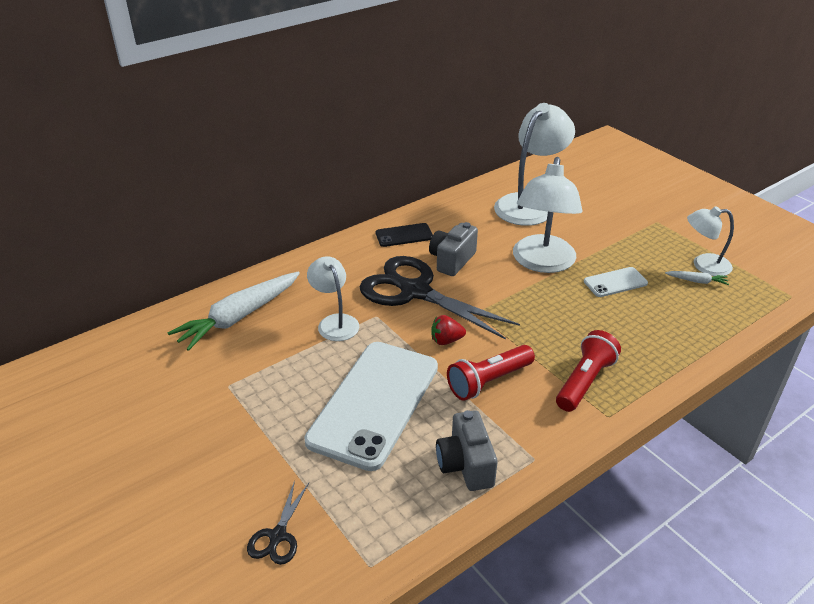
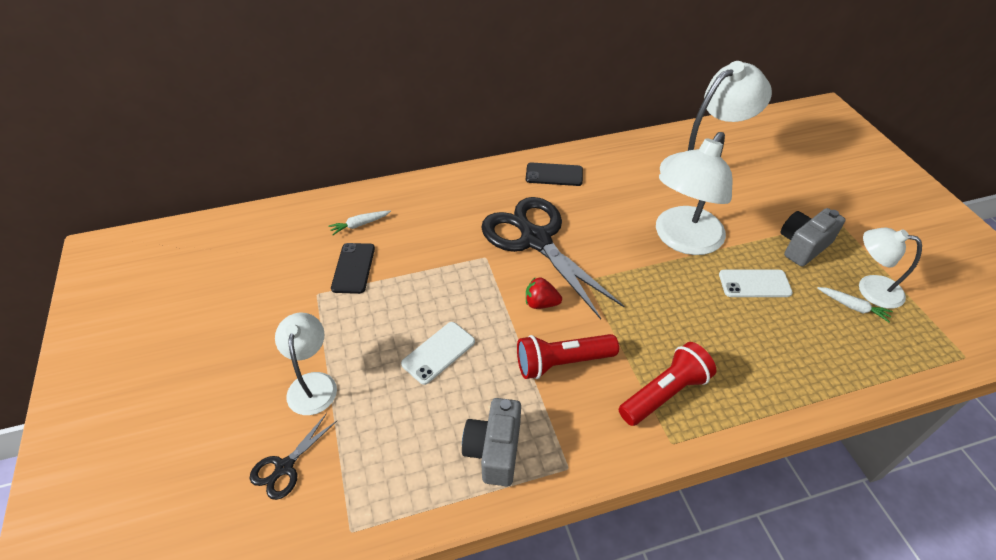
camera: 20 degrees right, 10 degrees up
(239, 317) = (359, 225): white carrot -> white carrot, size x0.43
(253, 355) = (353, 268): none -> black phone
(335, 322) = (443, 253): white lamp -> white lamp (312, 383)
(374, 403) = (438, 352): white phone -> white phone, size x0.45
(452, 260) = (589, 214): grey camera -> grey camera (802, 246)

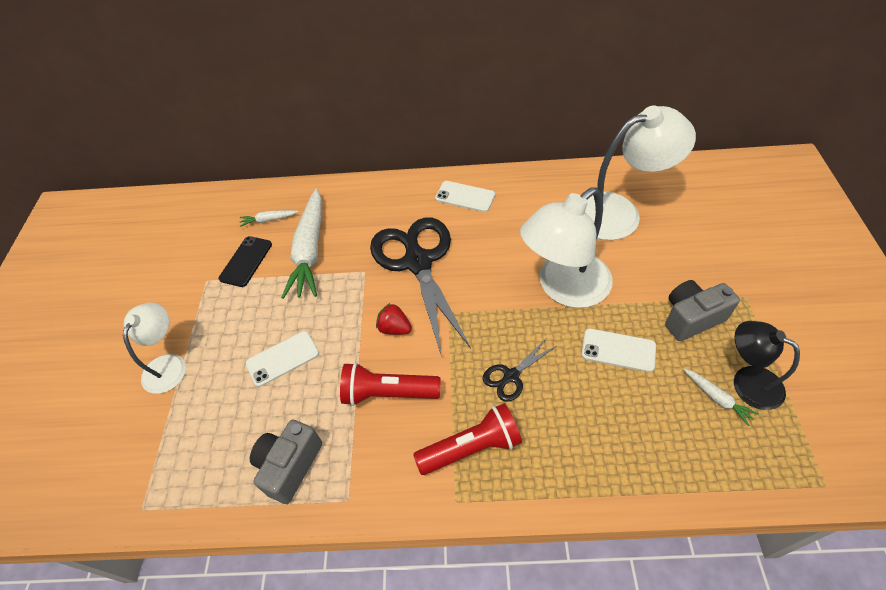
camera: 20 degrees right, 5 degrees up
(284, 467) = (115, 436): black scissors -> black scissors (511, 376)
(419, 247) = (310, 250): none -> white carrot
(554, 174) = (465, 196): black phone -> white phone
(870, 289) = (747, 381): white lamp -> black lamp

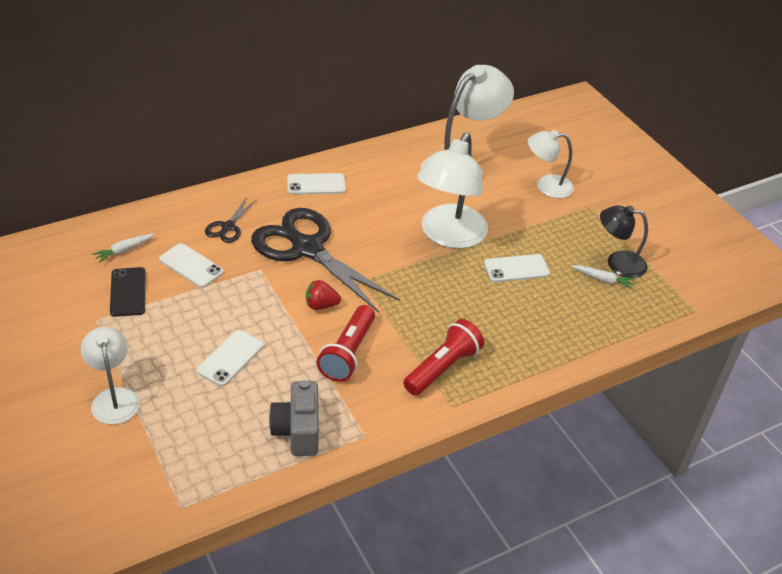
camera: 35 degrees left, 10 degrees down
(310, 250) = (191, 266): white carrot -> white phone
(387, 393) = (348, 353): red flashlight -> red flashlight turned 45 degrees counterclockwise
(511, 376) = (444, 311): black scissors -> black scissors (228, 227)
(691, 318) = (558, 231): grey camera -> none
(704, 258) = (546, 186): none -> white lamp

